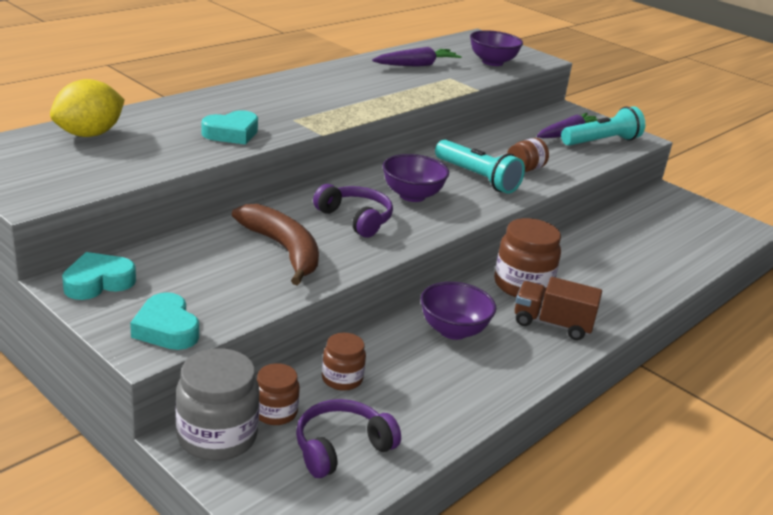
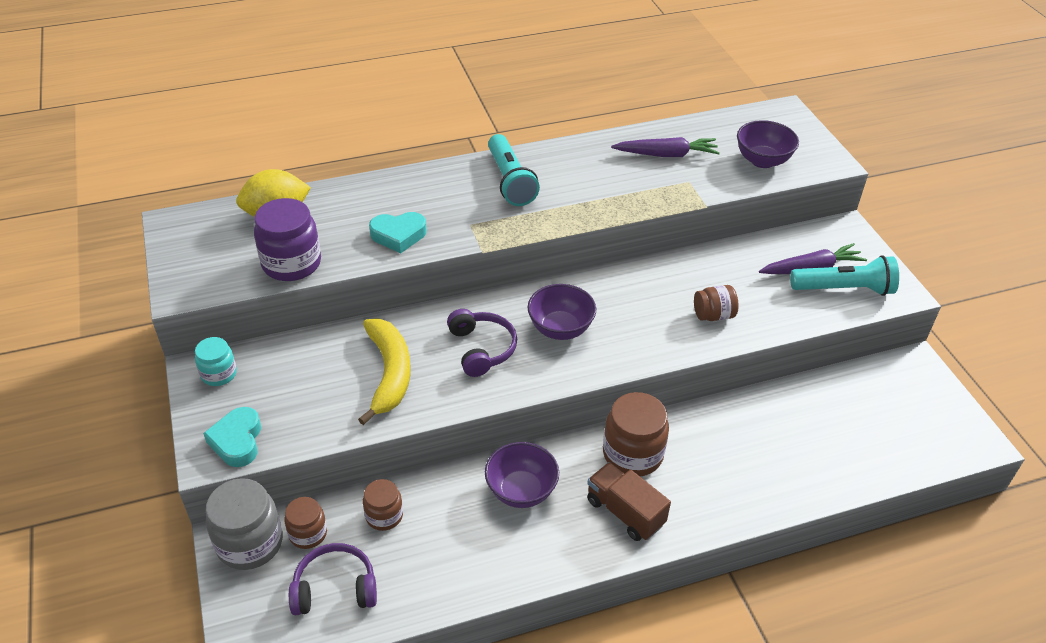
camera: 30 degrees right, 15 degrees up
(98, 282) = (219, 374): turquoise heart -> turquoise jar
(139, 164) = (291, 263): none -> purple jar
(284, 250) = (389, 373): brown banana -> yellow banana
(477, 178) = (648, 317): turquoise flashlight -> turquoise flashlight (510, 181)

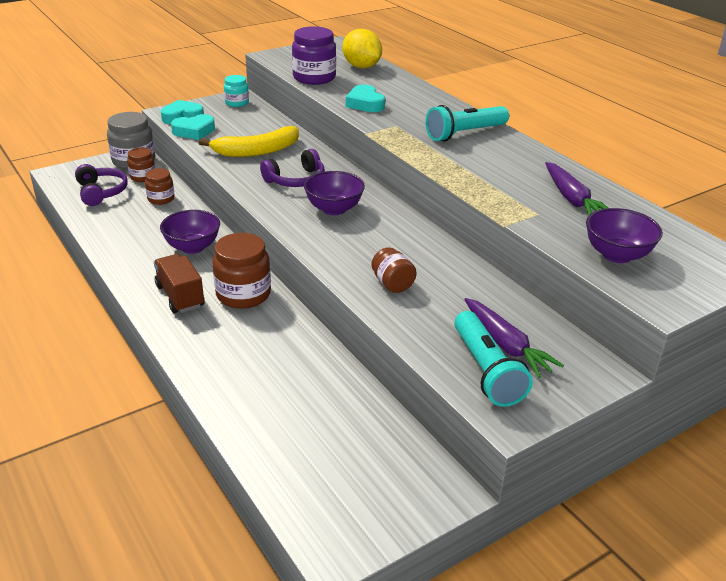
camera: 75 degrees right, 10 degrees down
(296, 432) = (194, 131): none -> turquoise heart
(625, 512) = (180, 296): brown truck -> brown truck turned 60 degrees counterclockwise

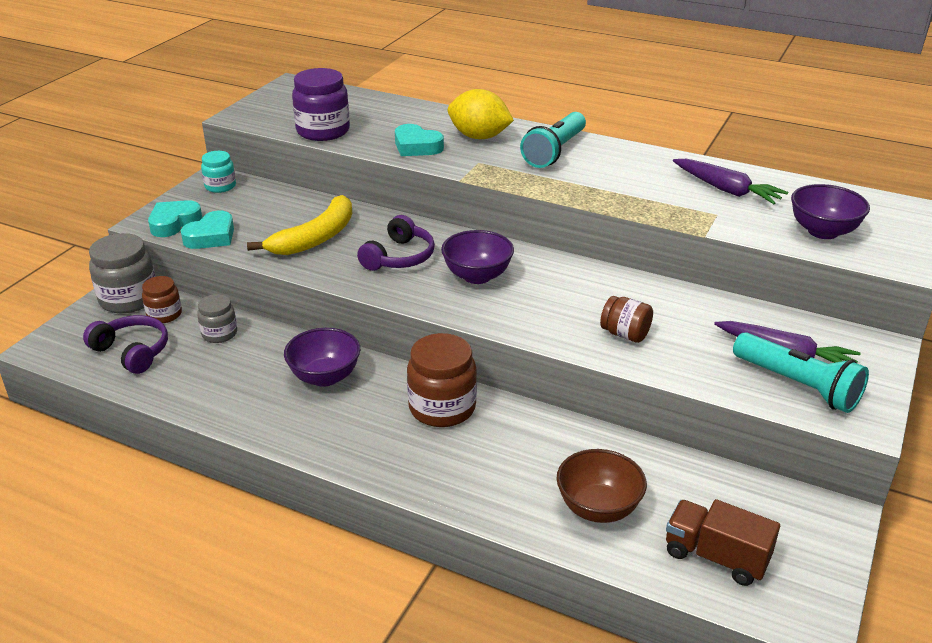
camera: 30 degrees left, 0 degrees up
(161, 199) = (219, 334): brown jar -> grey jar
(180, 296) = (376, 438): brown truck -> brown truck (715, 557)
(271, 402) = (598, 508): none -> brown bowl
(361, 67) = (358, 104): yellow lemon -> yellow lemon (479, 137)

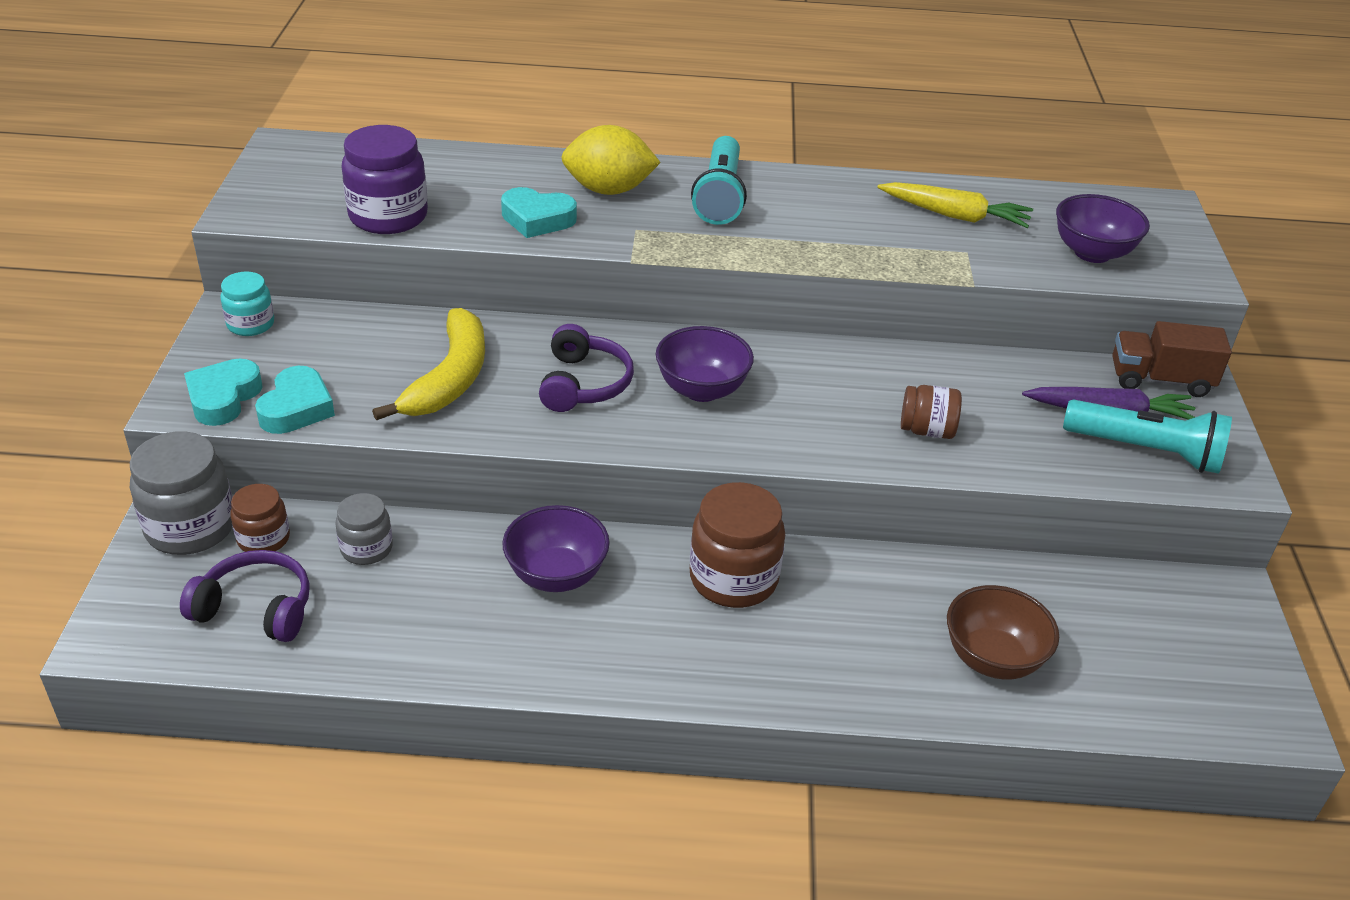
camera: 25 degrees left, 5 degrees up
(715, 557) = (1147, 680): brown truck -> brown truck (1160, 380)
(726, 190) = (954, 215): purple carrot -> yellow carrot

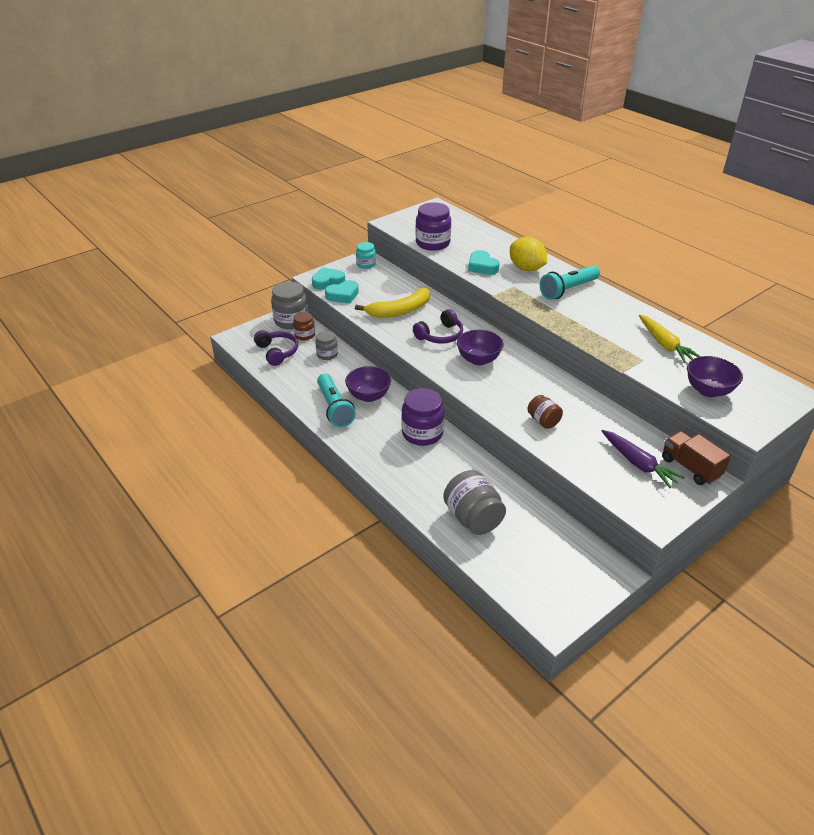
camera: 50 degrees right, 0 degrees up
(733, 578) = (422, 433): brown jar -> purple jar
(992, 659) = (473, 518): brown bowl -> grey jar
(1146, 451) = (630, 485): turquoise flashlight -> turquoise flashlight (334, 408)

